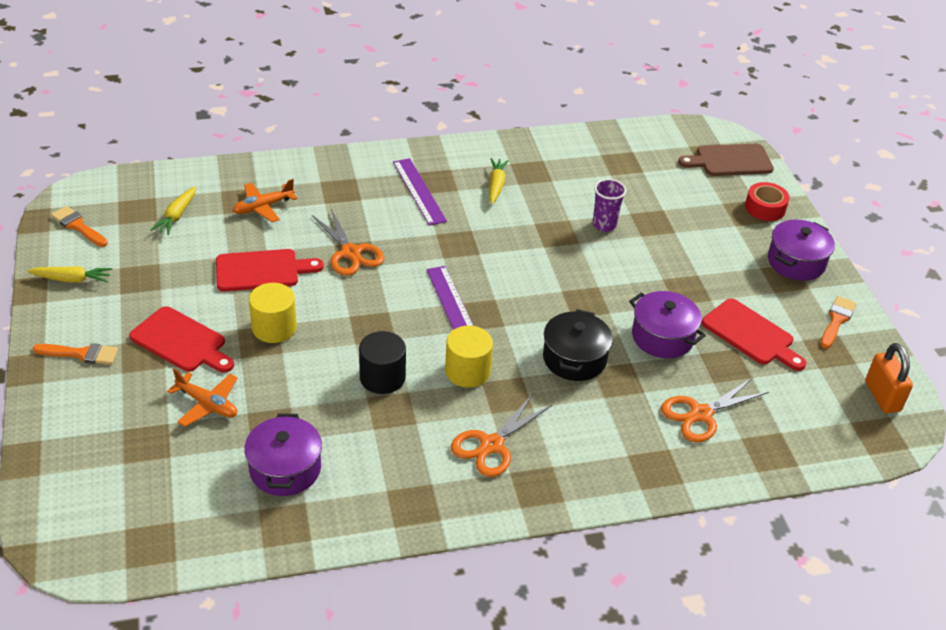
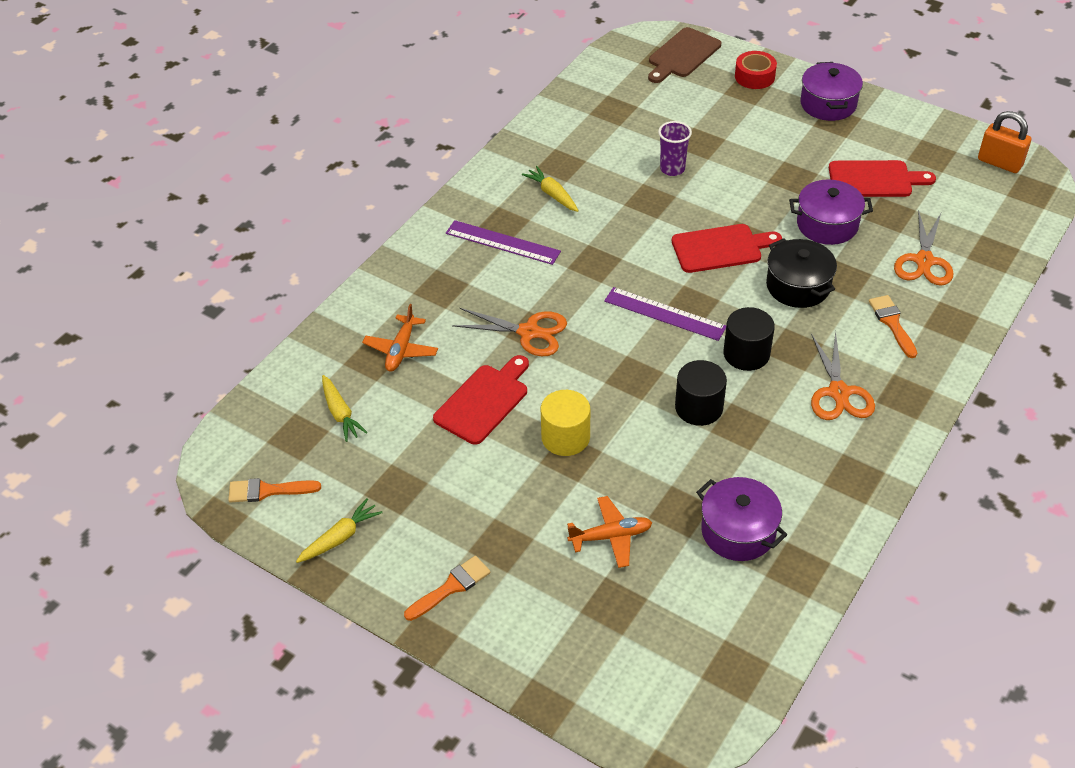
camera: 40 degrees left, 5 degrees up
(181, 341) = (513, 508): red cutting board -> red cutting board (720, 248)
(467, 371) = (746, 354): yellow cylinder -> black cylinder
(836, 320) = (907, 129): orange brush -> orange brush (892, 323)

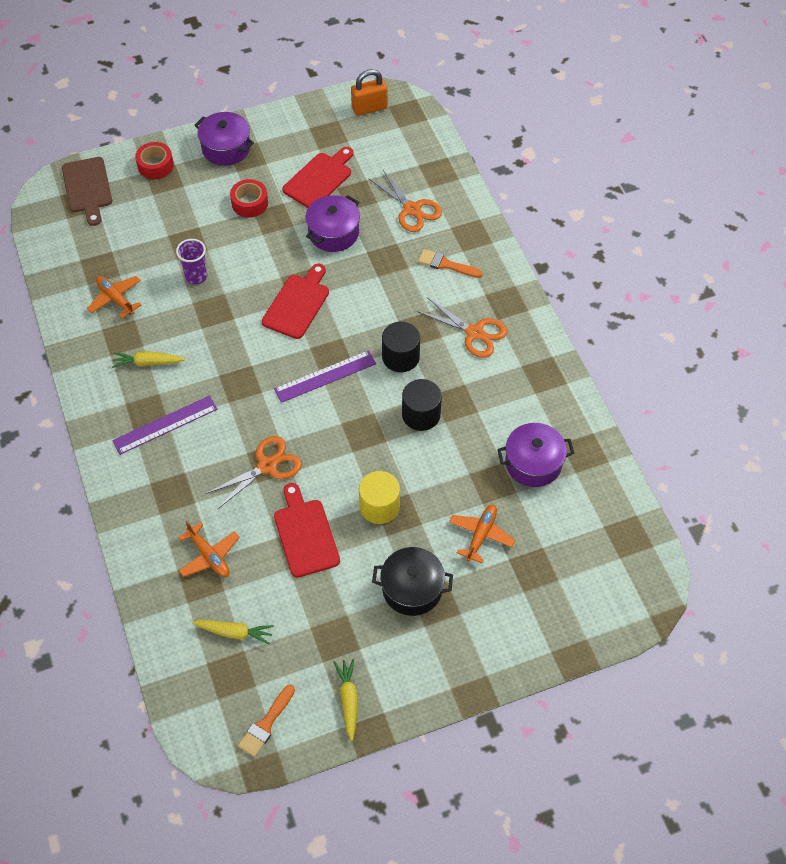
camera: 55 degrees left, 10 degrees up
(451, 587) = (446, 655): orange brush -> none
(593, 137) = (115, 299): none -> orange plane
(789, 153) = (249, 203): none -> red tape
(798, 286) = (370, 288): black pot -> black pot (412, 589)

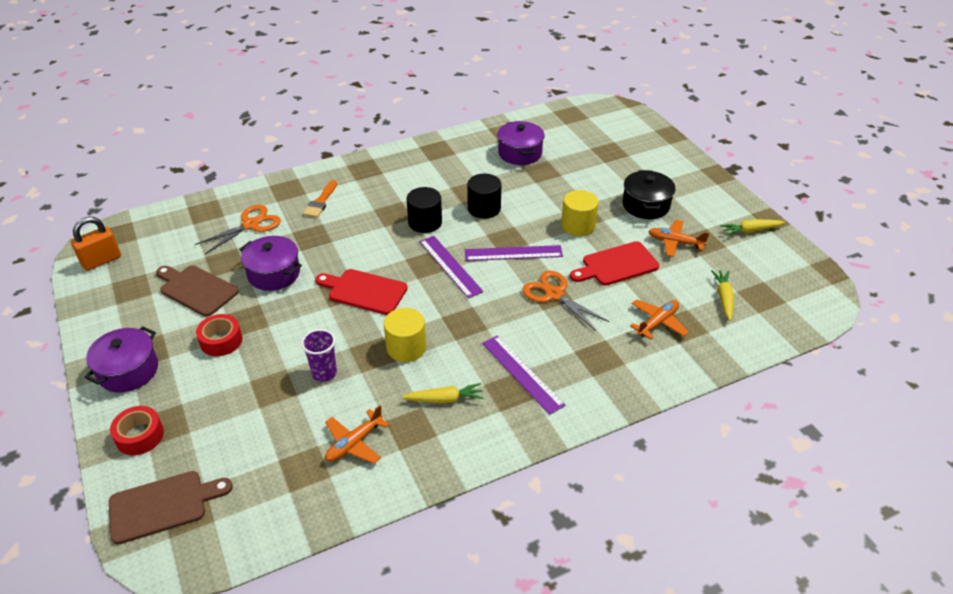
camera: 95 degrees left, 15 degrees down
(147, 363) = (445, 399): yellow carrot -> yellow carrot turned 90 degrees counterclockwise
(215, 336) = (406, 347): none -> yellow cylinder
(266, 724) = (792, 272): orange brush -> none
(319, 179) = (196, 289): red cutting board -> brown cutting board
(338, 435) = (513, 253): none -> purple ruler
(369, 108) = (101, 261): orange padlock -> orange padlock turned 75 degrees clockwise
(474, 333) = (397, 184): orange scissors -> none
(481, 535) = (589, 175): orange plane -> orange plane (675, 242)

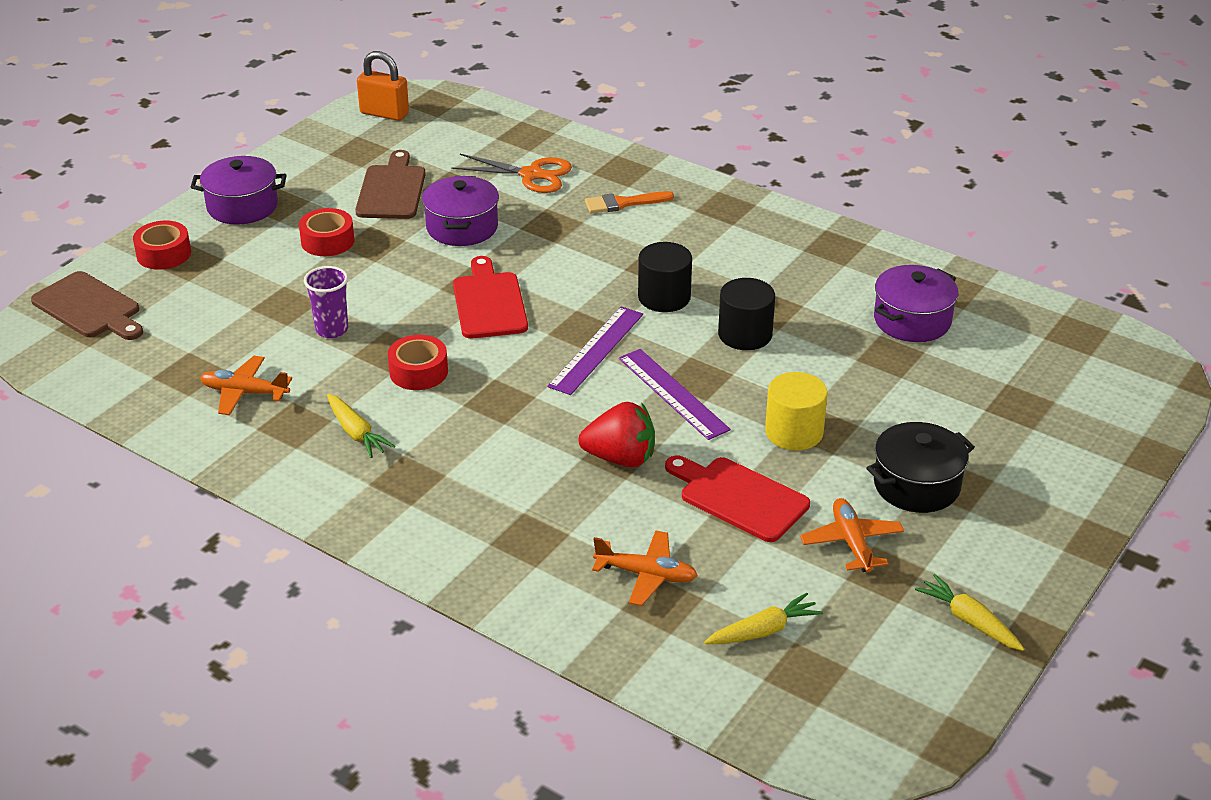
camera: 60 degrees right, 5 degrees down
(406, 347) = (418, 372): yellow cylinder -> red tape
(522, 373) = (446, 480): purple ruler -> none
(554, 294) = (620, 458): orange scissors -> red strawberry

